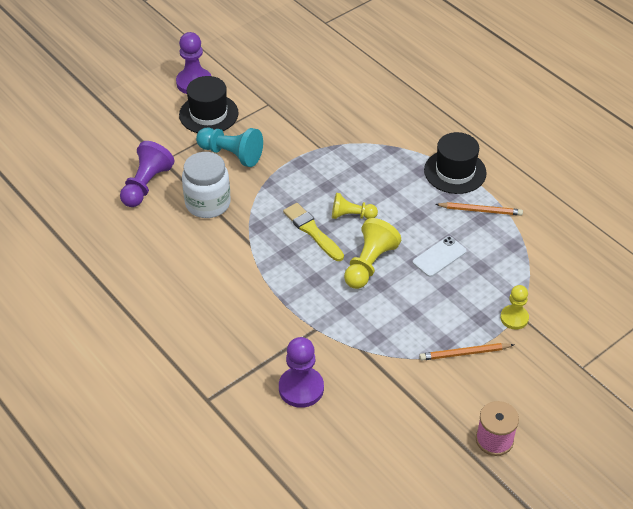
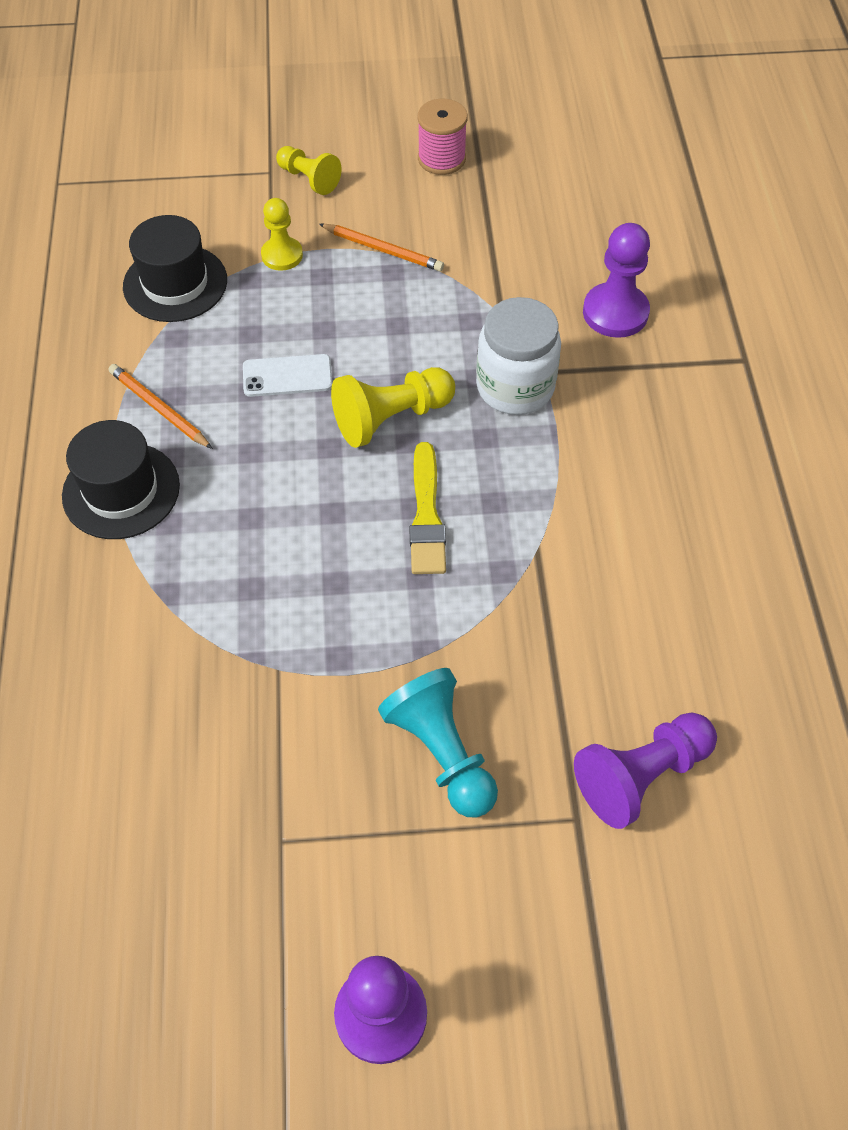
camera: 145 degrees left, 10 degrees up
(208, 114) = (413, 891): black hat -> black hat (175, 283)
(208, 203) = (555, 666): white jar -> white jar (515, 387)
(351, 215) = (346, 507): yellow pawn -> yellow pawn (309, 179)

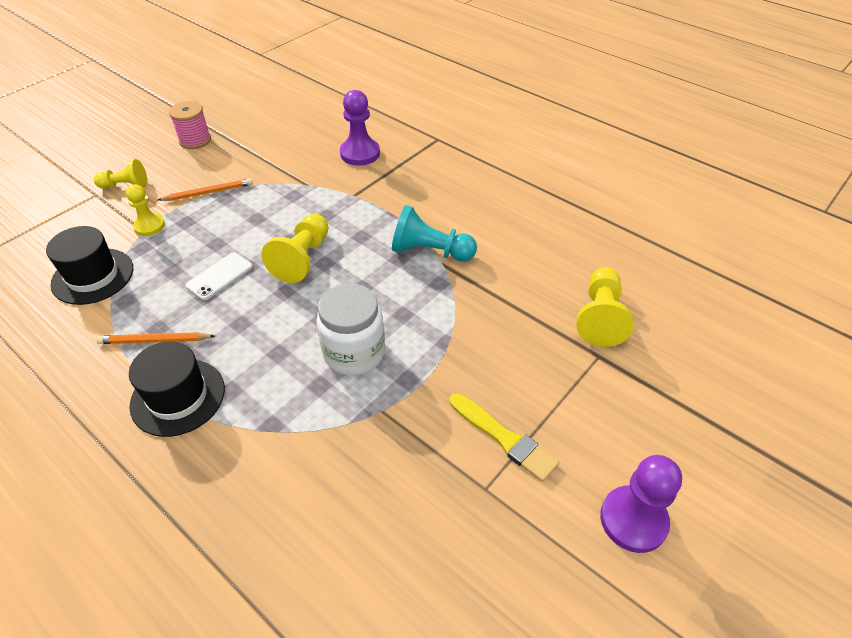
camera: 45 degrees left, 10 degrees down
(426, 515) = (373, 286): yellow brush -> yellow brush (504, 438)
(442, 752) = (509, 379): turquoise pawn -> turquoise pawn (430, 251)
(515, 387) = (350, 208): white jar -> white jar (354, 353)
(641, 775) = (600, 317): purple pawn -> yellow pawn

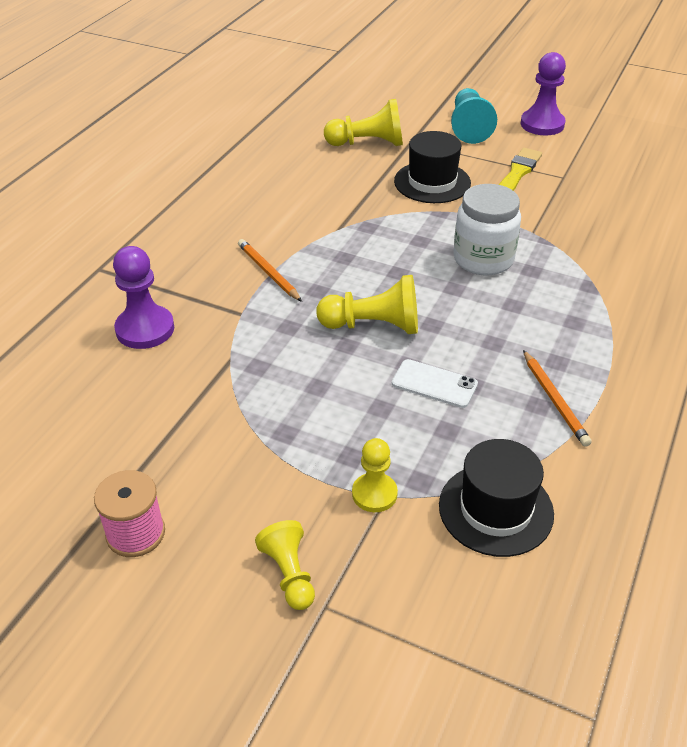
camera: 105 degrees left, 5 degrees down
(178, 397) = (605, 354): black hat -> black hat (432, 182)
(208, 192) = (277, 458): orange pencil -> orange pencil (268, 272)
(430, 251) = (323, 239): turquoise pawn -> turquoise pawn (469, 127)

